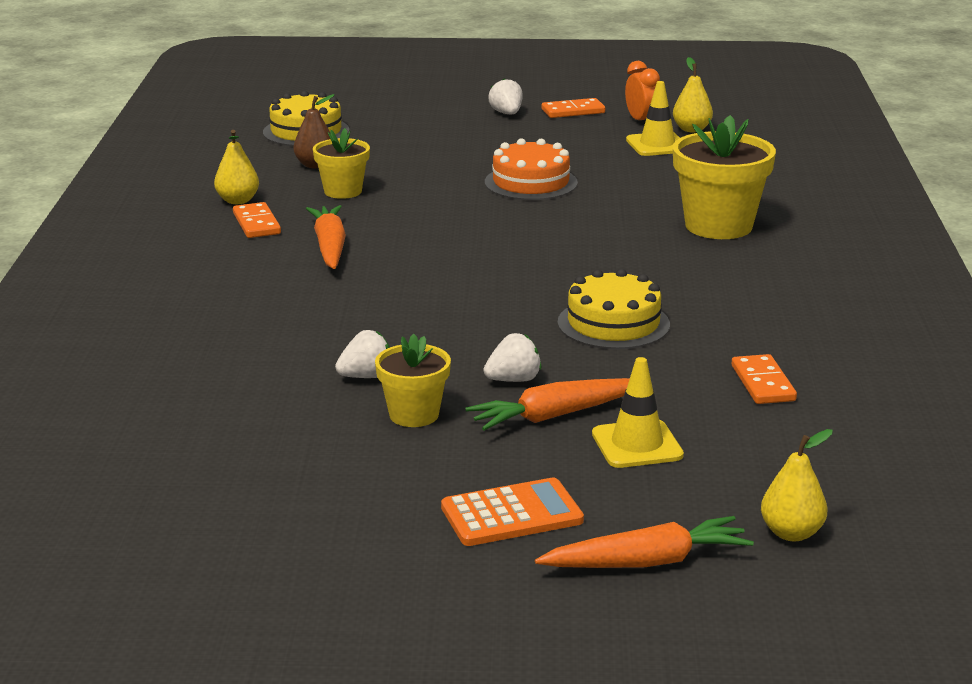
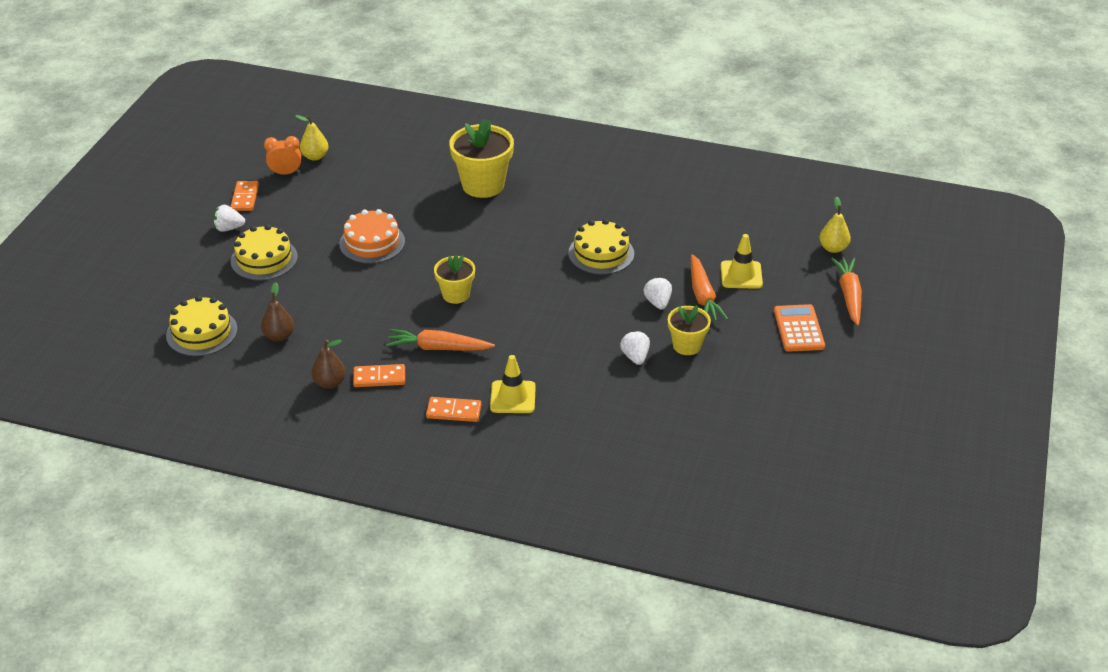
camera: 75 degrees left, 15 degrees up
(238, 201) = (330, 383): yellow pear -> brown pear
(343, 191) = (340, 329): yellow flower pot -> yellow flower pot (456, 294)
(458, 137) = (264, 259): none -> yellow cake
(657, 145) = (335, 177): yellow traffic cone -> yellow traffic cone (513, 397)
(762, 383) = (689, 220): orange domino -> orange domino (454, 411)

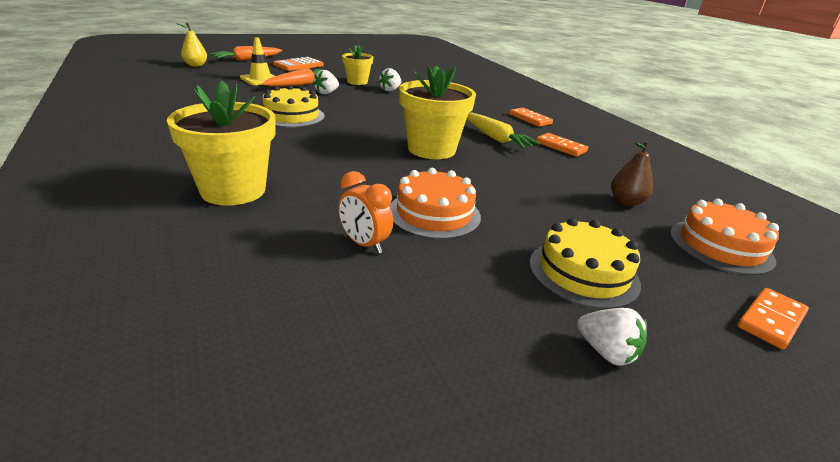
camera: 135 degrees left, 10 degrees down
(202, 332) = (720, 246): yellow cake -> orange cake
(245, 198) = (529, 395): orange domino -> orange domino (770, 320)
(286, 173) = (398, 393): orange clock -> orange clock (364, 244)
(315, 156) = (300, 388): yellow pear -> none
(330, 383) = (604, 161): brown pear -> none
(438, 348) = (495, 138): orange carrot -> yellow carrot
(456, 294) = (431, 149): yellow flower pot -> yellow flower pot, size x1.69
(513, 397) = (485, 109): yellow traffic cone -> none

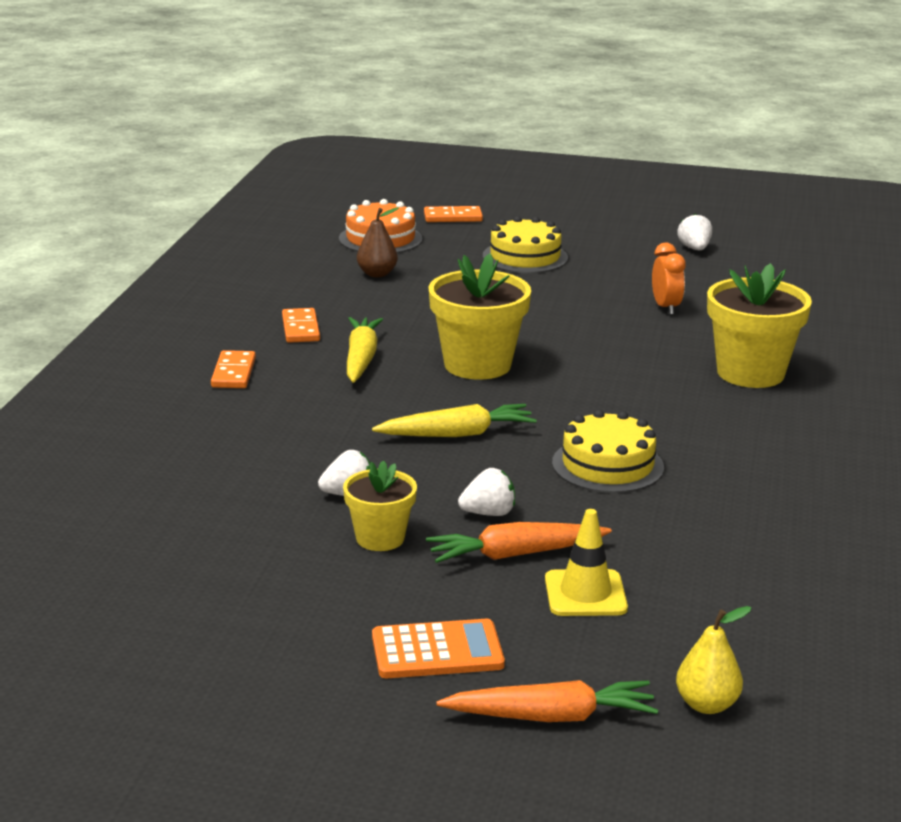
camera: 140 degrees left, 5 degrees down
(383, 115) = (457, 434): none -> yellow carrot
(434, 214) = (579, 310): orange cake -> none
(606, 352) = (581, 236): white strawberry -> white strawberry (694, 248)

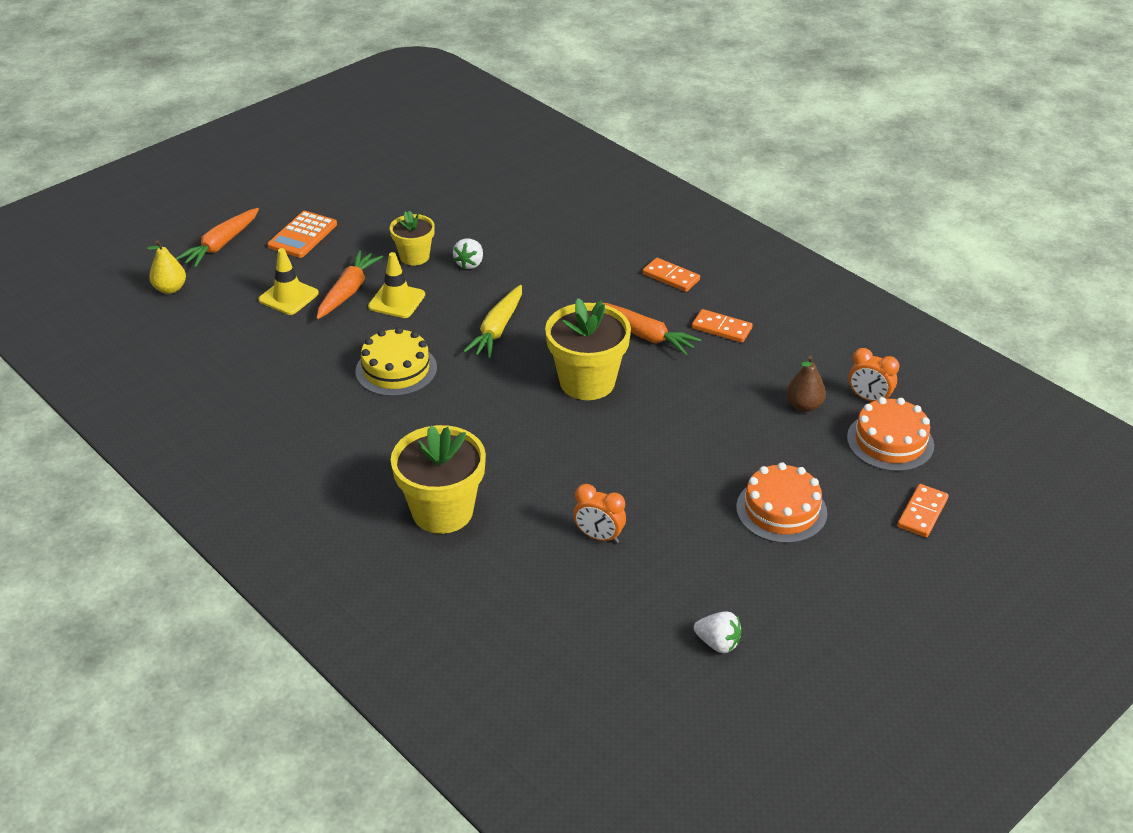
camera: 125 degrees right, 15 degrees up
(331, 254) = (869, 398): none -> orange clock
(361, 359) = (645, 335): yellow carrot -> orange carrot
(488, 513) = (396, 301): white strawberry -> yellow traffic cone
(525, 257) = (781, 510): yellow cake -> orange cake

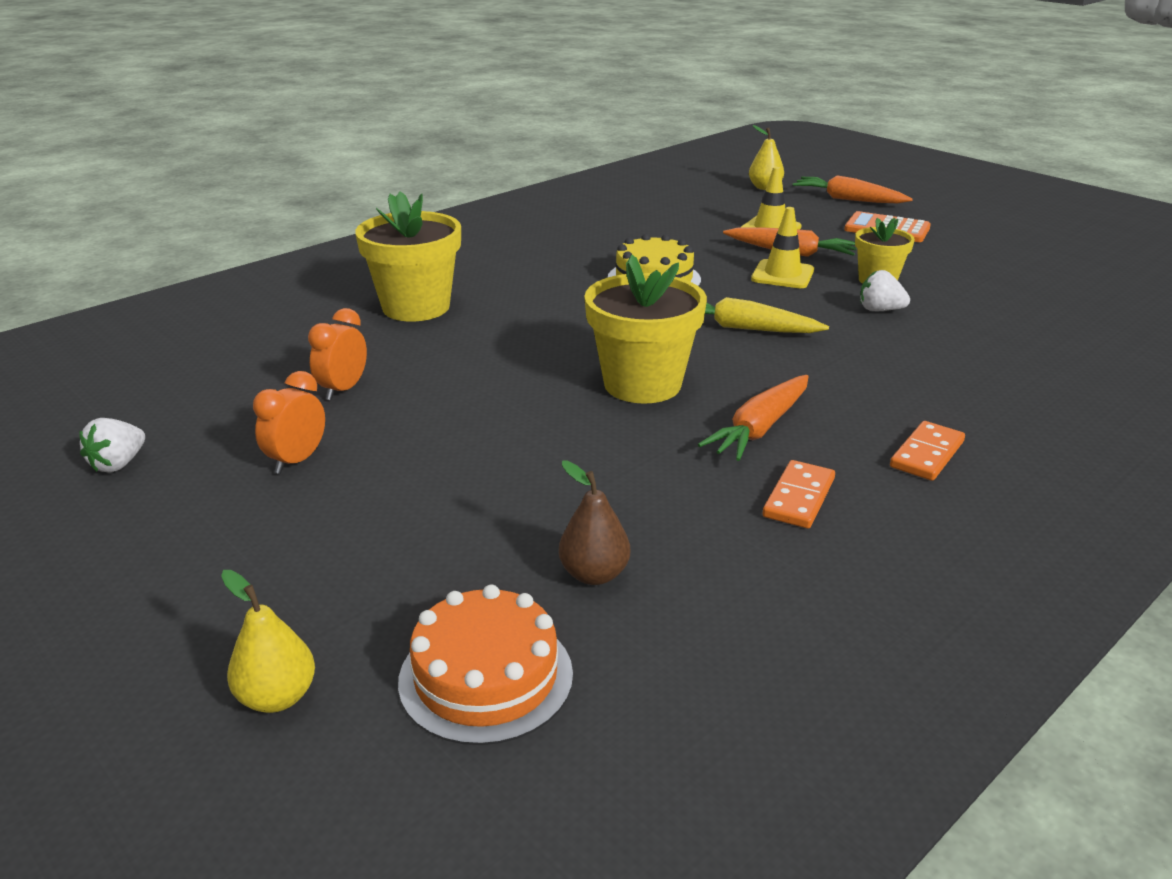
camera: 90 degrees right, 10 degrees down
(781, 510) = (341, 531): orange cake -> none
(869, 398) = (617, 661): orange clock -> orange clock (297, 461)
(922, 513) = (277, 697): orange domino -> yellow pear

